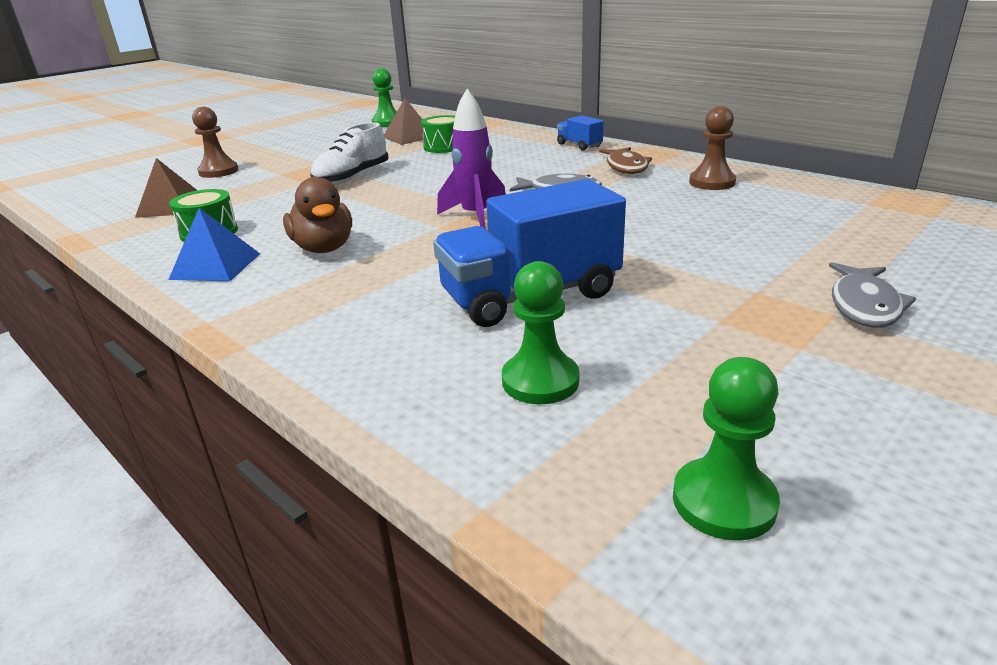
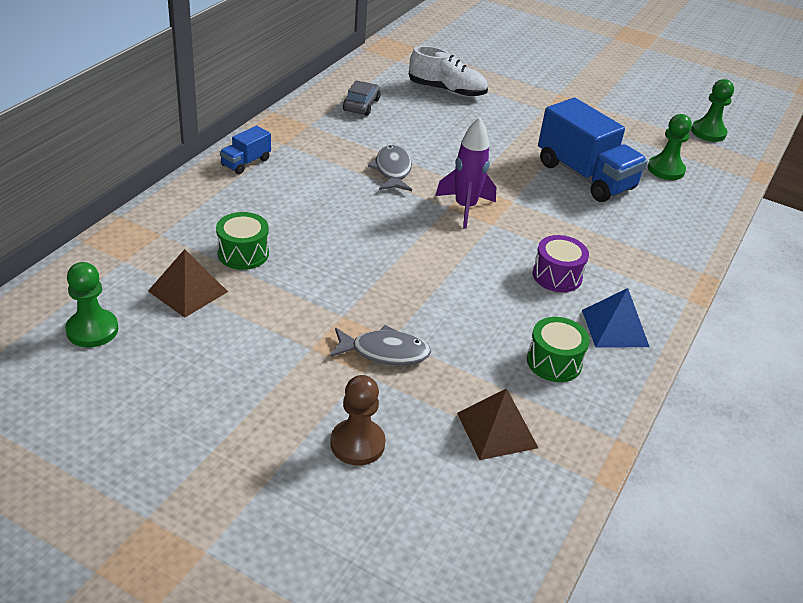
camera: 110 degrees left, 10 degrees up
(324, 248) = (557, 276): brown duck -> purple drum
(352, 177) = (370, 304): white shoe -> white shoe (447, 90)
(626, 167) = (322, 139): brown fish -> none
(712, 182) = (361, 105): brown pawn -> grey car
(864, 305) = (545, 85): grey fish -> grey fish (384, 352)

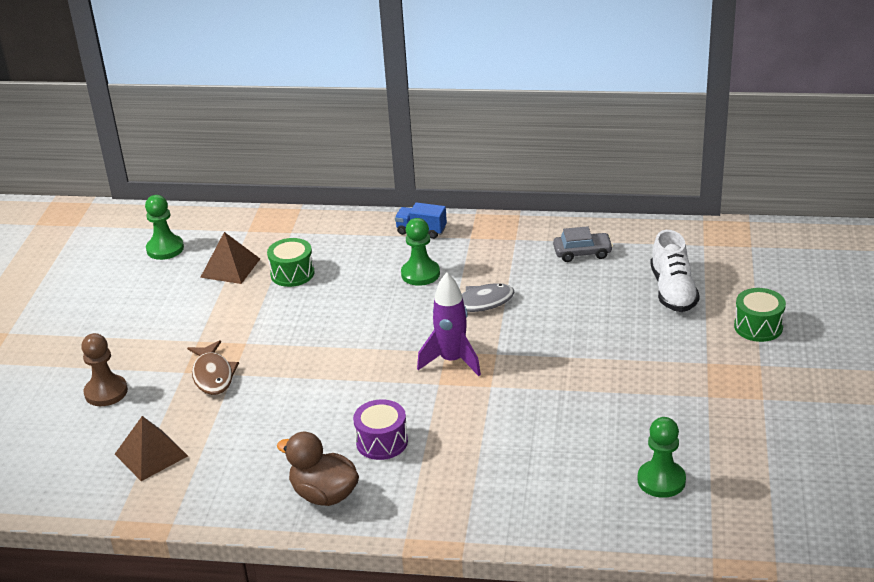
camera: 75 degrees right, 5 degrees down
(384, 352) = (213, 375): grey fish -> brown fish
(554, 362) = (252, 467): green drum -> green drum (758, 327)
(585, 176) = (585, 422): blue truck -> none
(615, 328) = (324, 495): blue pyramid -> brown duck
(708, 132) = (799, 503): green pawn -> green pawn (420, 274)

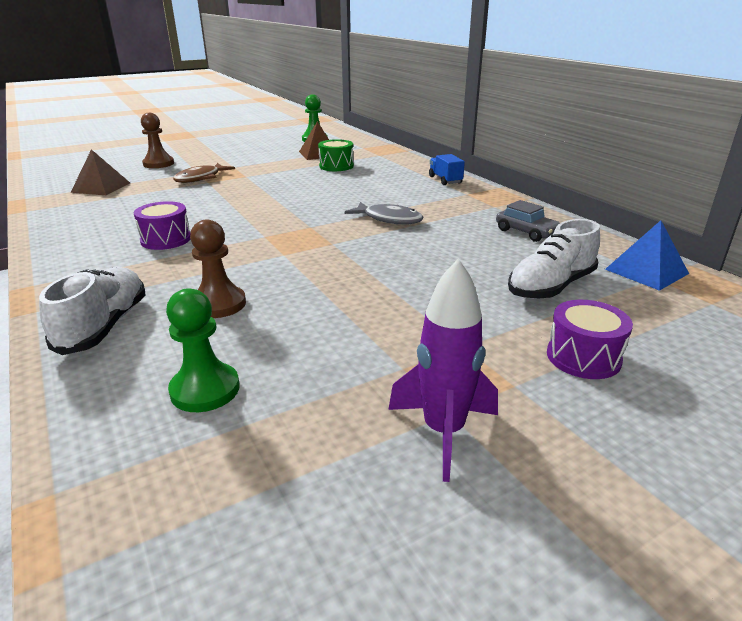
camera: 50 degrees right, 5 degrees down
(324, 495) = (82, 241): brown duck -> none
(420, 274) = (394, 193): green pawn -> none
(452, 361) = (300, 232): purple rocket -> purple rocket (443, 432)
(529, 509) = (104, 326): none -> white shoe
(549, 445) = (219, 304): none -> brown pawn
(693, 242) = (646, 271): none -> blue pyramid
(758, 327) = (583, 357): green drum -> purple drum

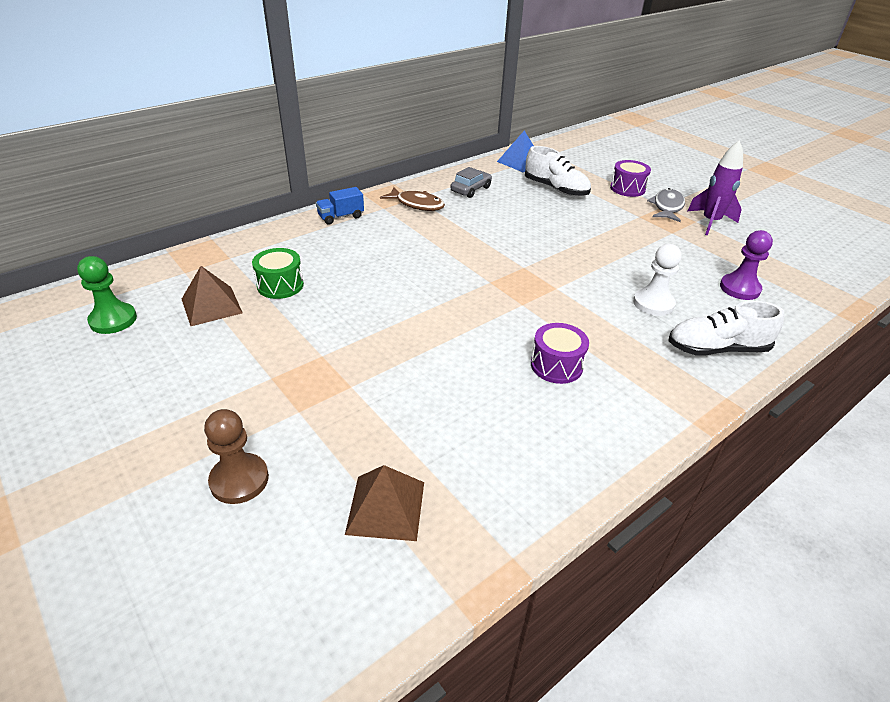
camera: 100 degrees left, 10 degrees up
(201, 178) = (333, 398): brown fish -> brown fish (417, 204)
(205, 390) = (739, 288): green pawn -> purple pawn
(219, 304) = (653, 303): brown pawn -> white pawn
(389, 219) = (460, 243): grey fish -> grey fish (667, 207)

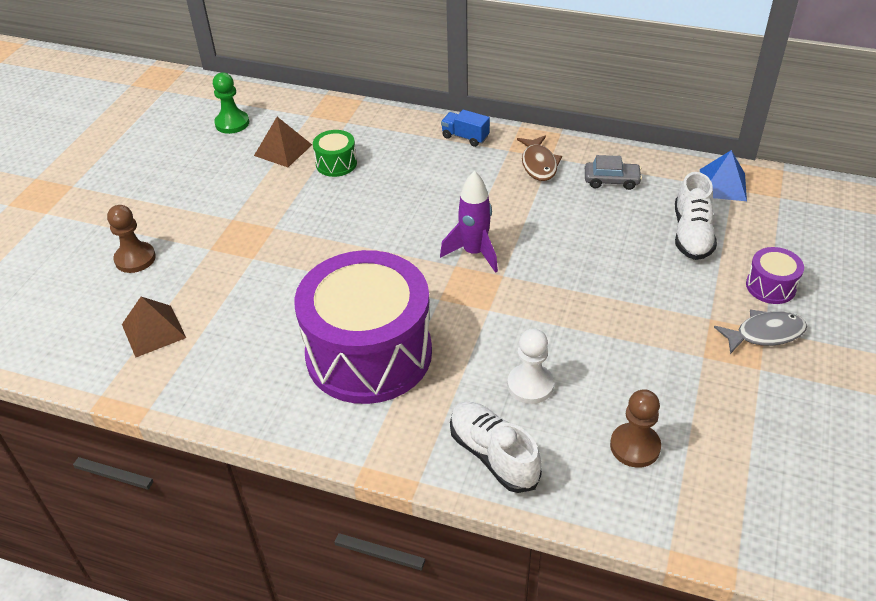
camera: 60 degrees right, 5 degrees up
(556, 365) = (369, 353): purple drum -> purple drum, size x2.47
(710, 222) = (772, 382): purple rocket -> purple rocket (474, 253)
(739, 288) = (635, 446): purple pawn -> brown pawn

